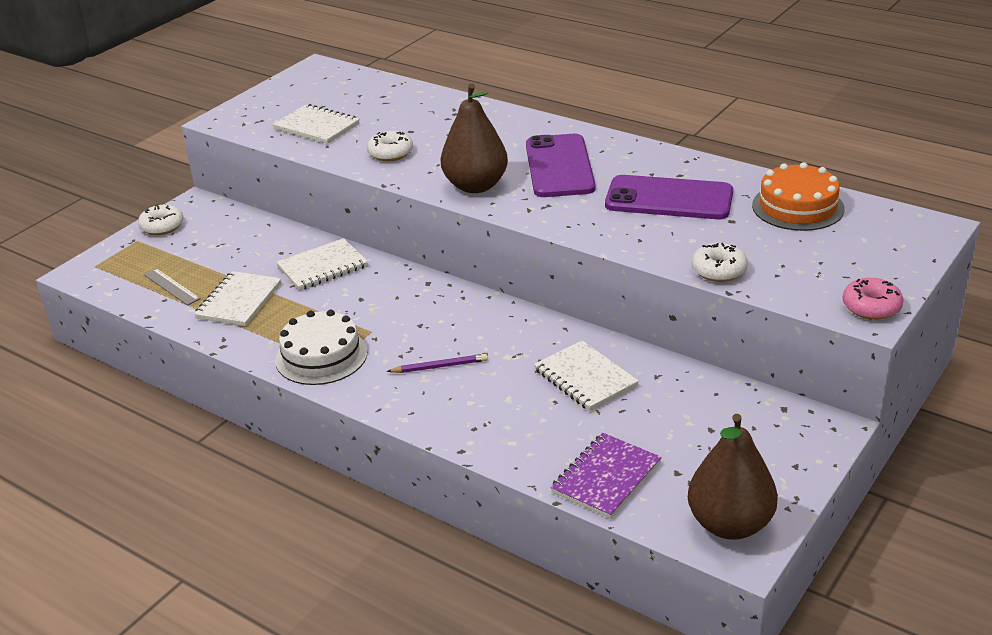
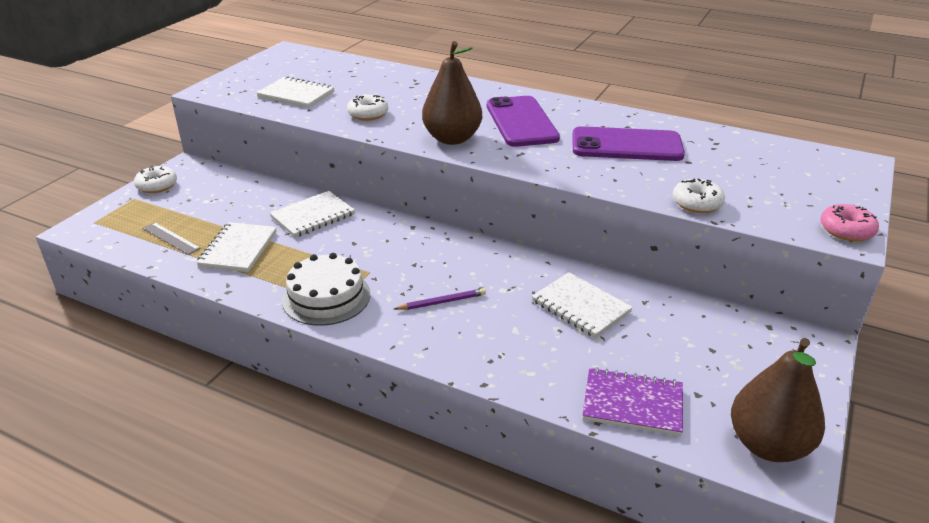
camera: 10 degrees left, 0 degrees up
(606, 478) = (632, 404): purple notebook -> purple notebook turned 75 degrees clockwise
(797, 207) = (739, 149): orange cake -> none

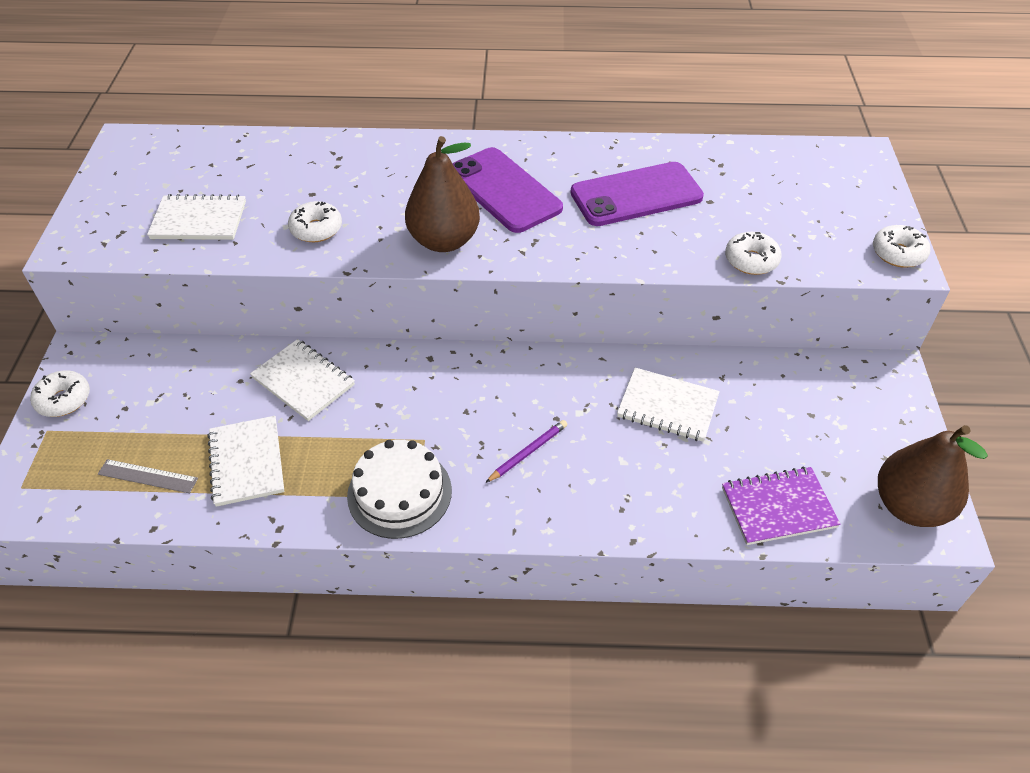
camera: 25 degrees left, 15 degrees up
(313, 216) = (303, 381): white notebook -> white notebook turned 75 degrees counterclockwise
(846, 230) = (898, 253): pink donut -> white donut

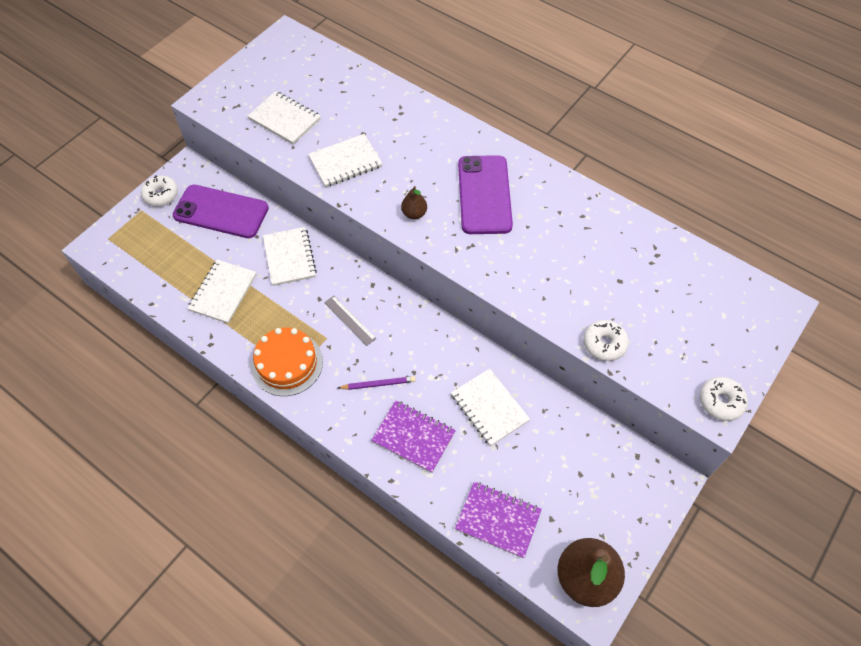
camera: 35 degrees right, 10 degrees up
(148, 476) = (169, 270): grey ruler -> grey ruler (350, 320)
(316, 229) = (345, 162): white donut -> white notebook
(399, 493) = (287, 363): white cake -> orange cake
(444, 241) = (414, 213): brown pear -> brown pear, size x0.47
(616, 482) = (413, 437): none -> purple notebook
(636, 195) = (571, 247): purple phone -> purple phone (221, 212)

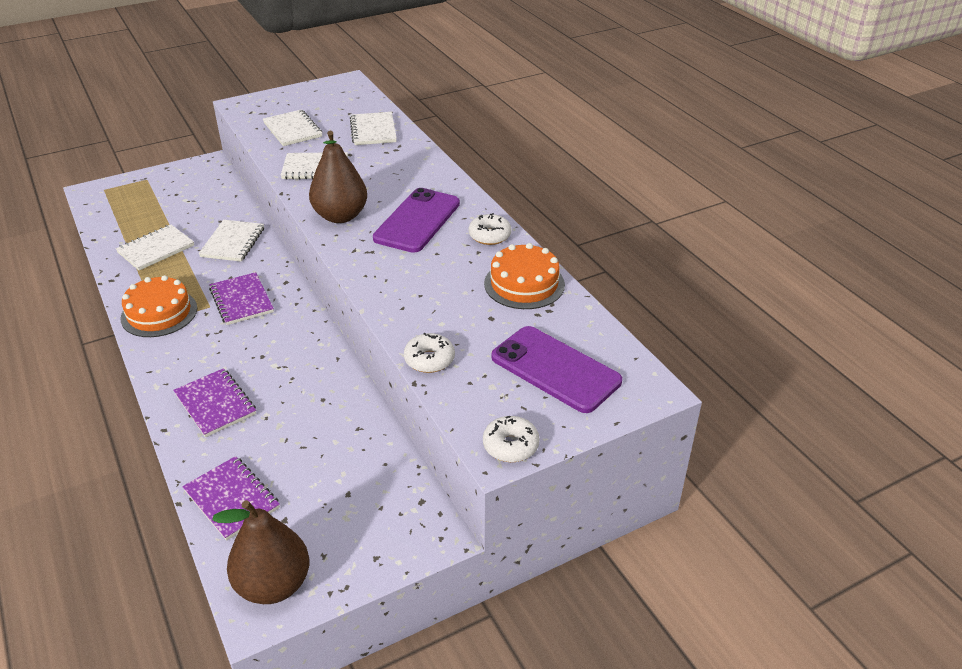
camera: 25 degrees right, 20 degrees down
(161, 195) = (171, 174): white donut -> white donut (489, 236)
(221, 212) = (207, 197): purple phone -> purple phone (555, 369)
(350, 320) = (241, 300): grey ruler -> purple notebook
(378, 384) = (222, 354): purple pencil -> none
(414, 213) = (340, 216): brown pear -> brown pear, size x2.11
(489, 408) = (306, 407): white notebook -> white notebook (373, 130)
(620, 234) = (524, 284): none -> orange cake

